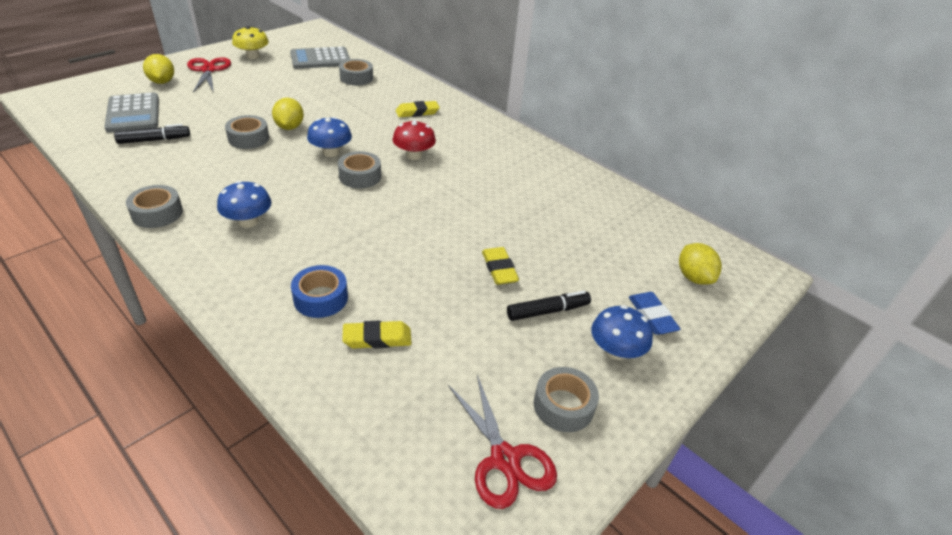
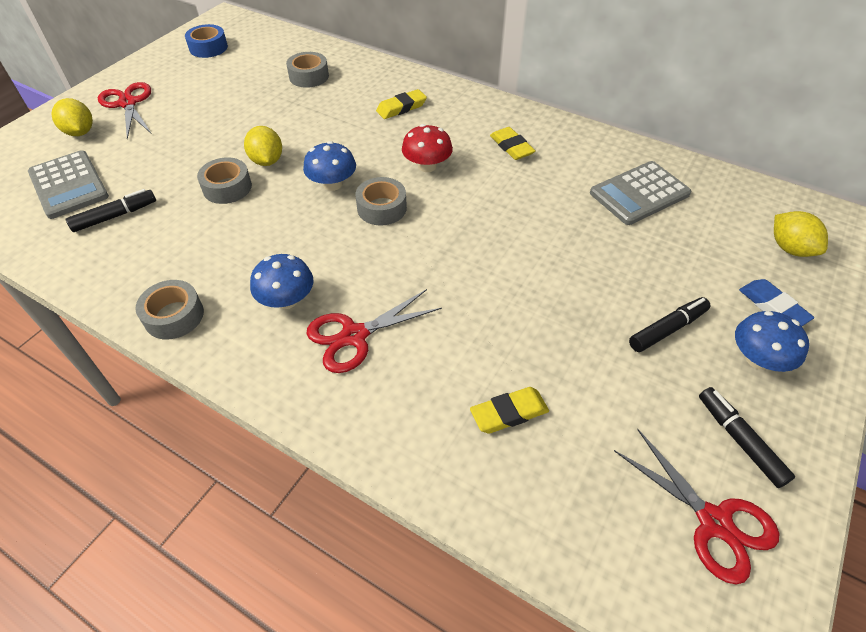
camera: 10 degrees left, 10 degrees up
(253, 56) = (171, 72): yellow mushroom -> none
(286, 257) = (354, 336): none -> red scissors
(320, 59) = (253, 59): grey calculator -> grey calculator (639, 194)
(321, 298) = (421, 379): blue tape -> blue tape (208, 48)
(499, 269) = (592, 290): yellow eraser -> yellow eraser (511, 147)
(563, 405) = (739, 440): grey tape -> black marker

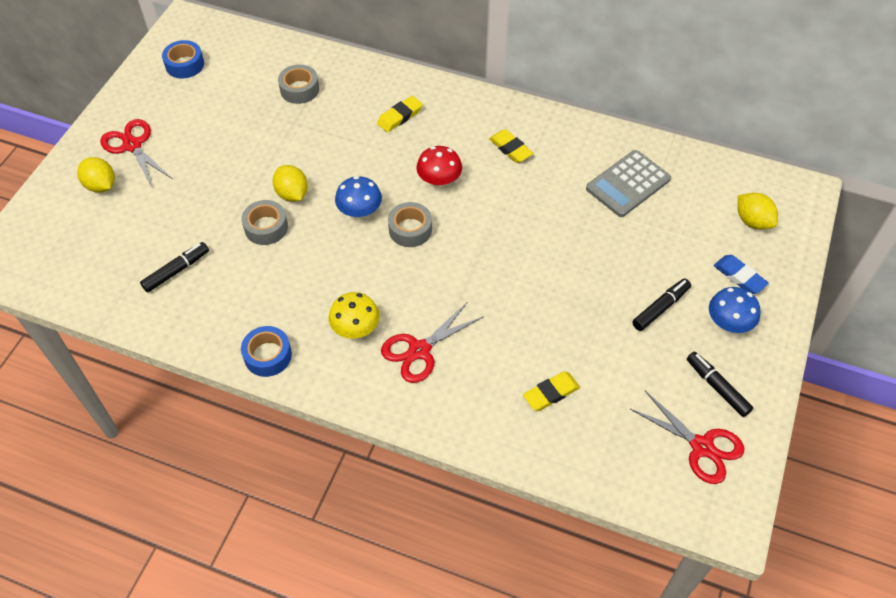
camera: 10 degrees left, 5 degrees up
(69, 185) = (118, 245): grey calculator -> none
(174, 316) = (268, 355): grey tape -> blue tape
(287, 300) = (355, 328): blue mushroom -> yellow mushroom

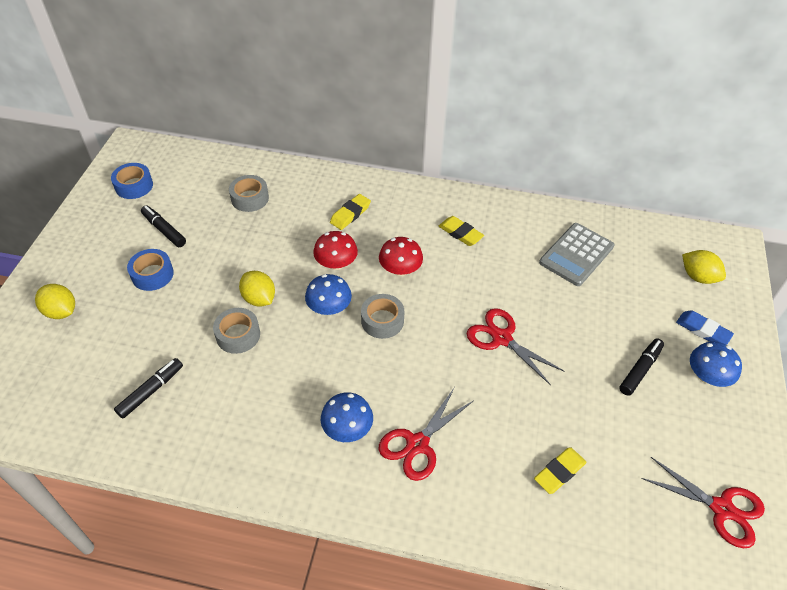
camera: 10 degrees left, 5 degrees down
(132, 145) = (90, 268): red scissors -> red scissors (501, 338)
(268, 355) = (261, 471): blue tape -> blue tape (152, 274)
(355, 328) = (347, 428): yellow mushroom -> blue mushroom
(375, 167) = (336, 263): none -> red mushroom
(717, 387) = (716, 443): black marker -> black marker (164, 230)

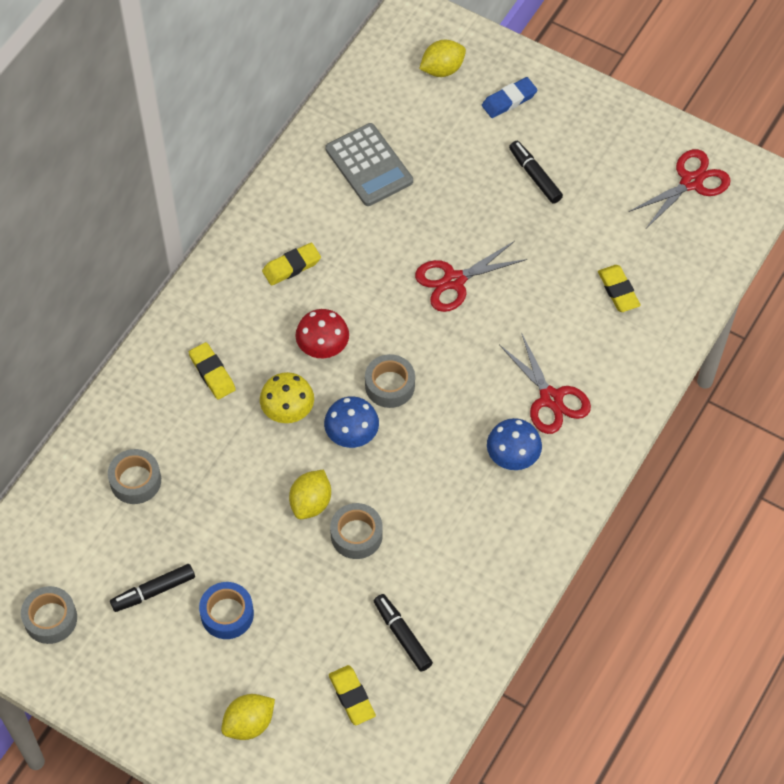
camera: 70 degrees left, 10 degrees up
(90, 371) = (352, 697): none -> yellow eraser
(134, 186) = (50, 618): blue tape -> grey tape
(259, 298) = (311, 503): yellow lemon -> yellow lemon turned 45 degrees counterclockwise
(336, 263) = (288, 409): red mushroom -> yellow mushroom
(707, 376) = (561, 124): blue mushroom -> none

